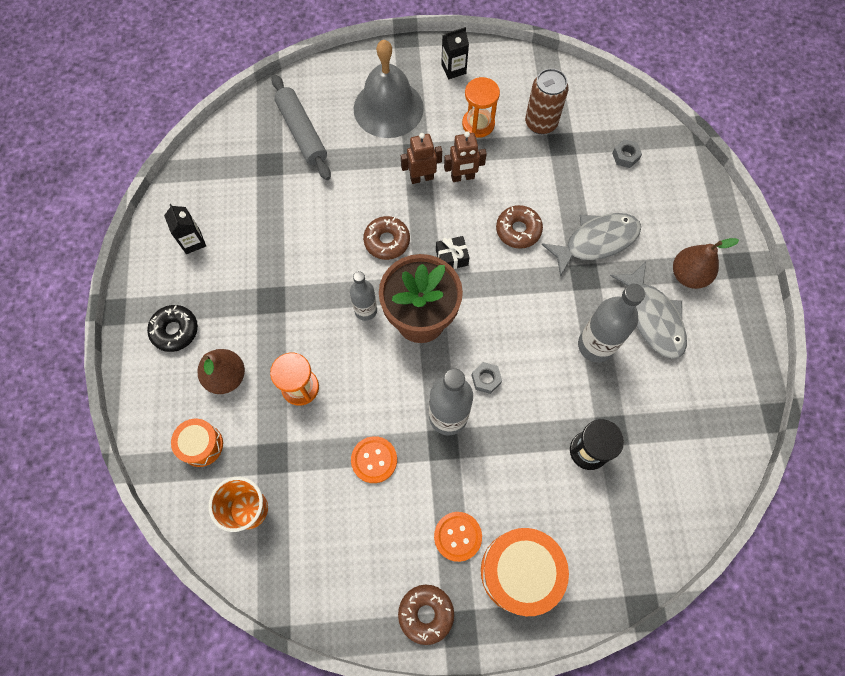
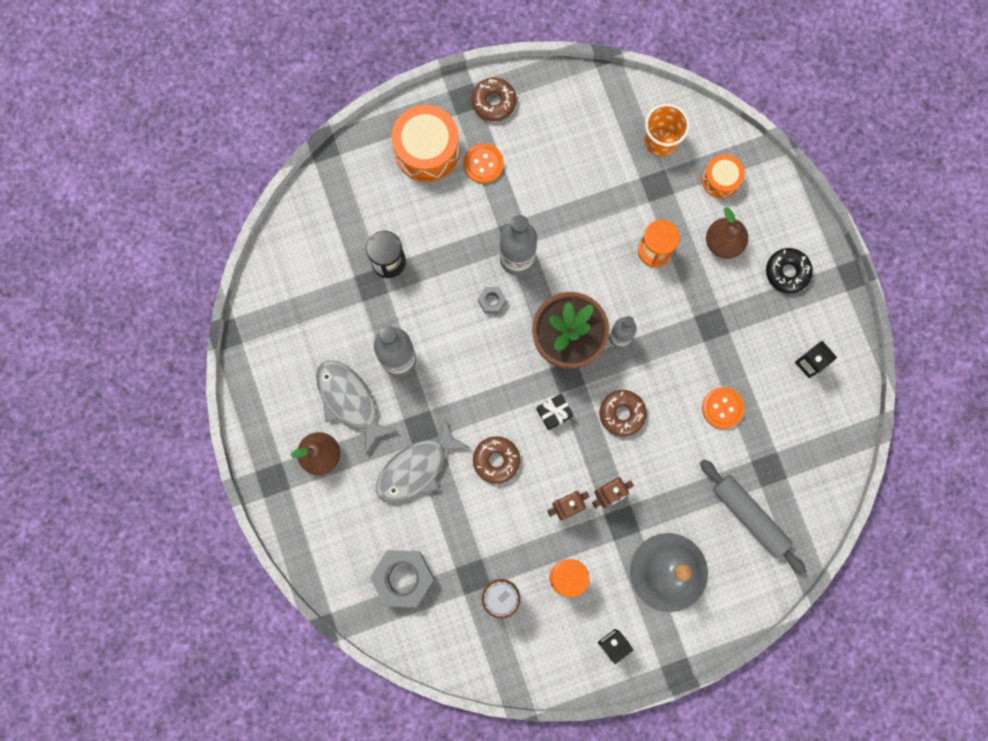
camera: 165 degrees right, 10 degrees up
(374, 460) = (570, 206): orange button -> orange button (722, 408)
(625, 156) = (403, 578): grey nut -> grey nut, size x2.13

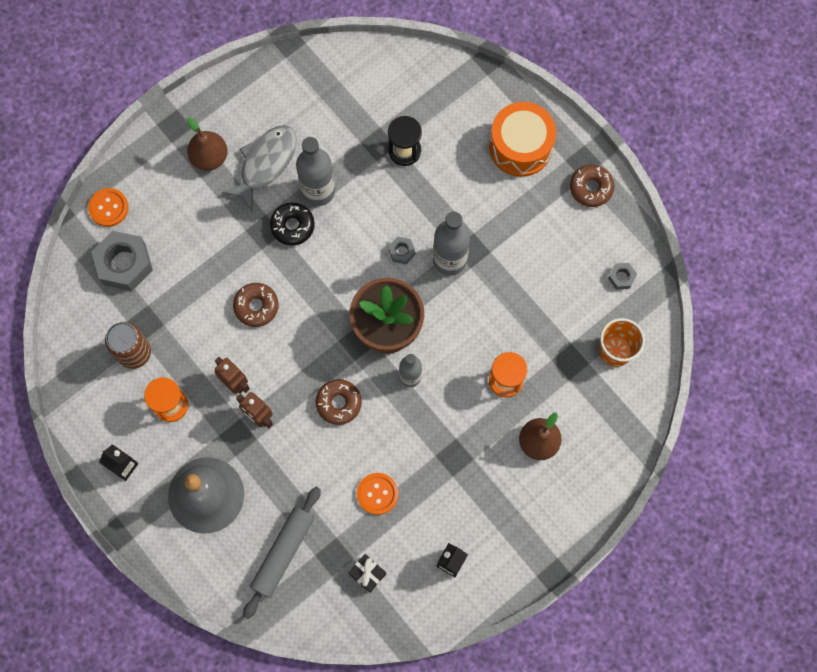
camera: 70 degrees right, 5 degrees down
(416, 468) = (225, 241): grey fish -> none
(483, 164) = (527, 200): orange button -> orange button (108, 208)
(554, 413) = (318, 342): black gift -> black gift (367, 574)
(592, 108) = (621, 277): none -> grey nut
(721, 180) = (599, 419): orange drum -> none
(787, 272) = (533, 512): black donut -> black donut (292, 226)

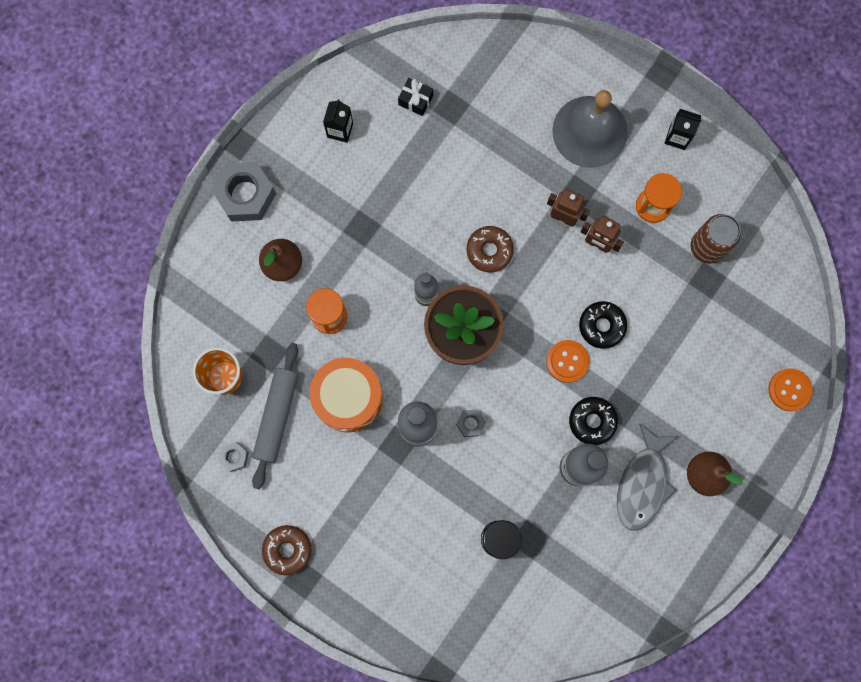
camera: 165 degrees right, 5 degrees up
(124, 264) = (751, 334): grey nut -> grey nut (245, 195)
(256, 306) = (602, 326): brown donut -> black donut
(283, 553) = (499, 98): grey rolling pin -> grey rolling pin (276, 416)
(377, 494) = (426, 174): orange button -> orange button (567, 361)
(520, 147) = (374, 578): orange drum -> orange drum (348, 397)

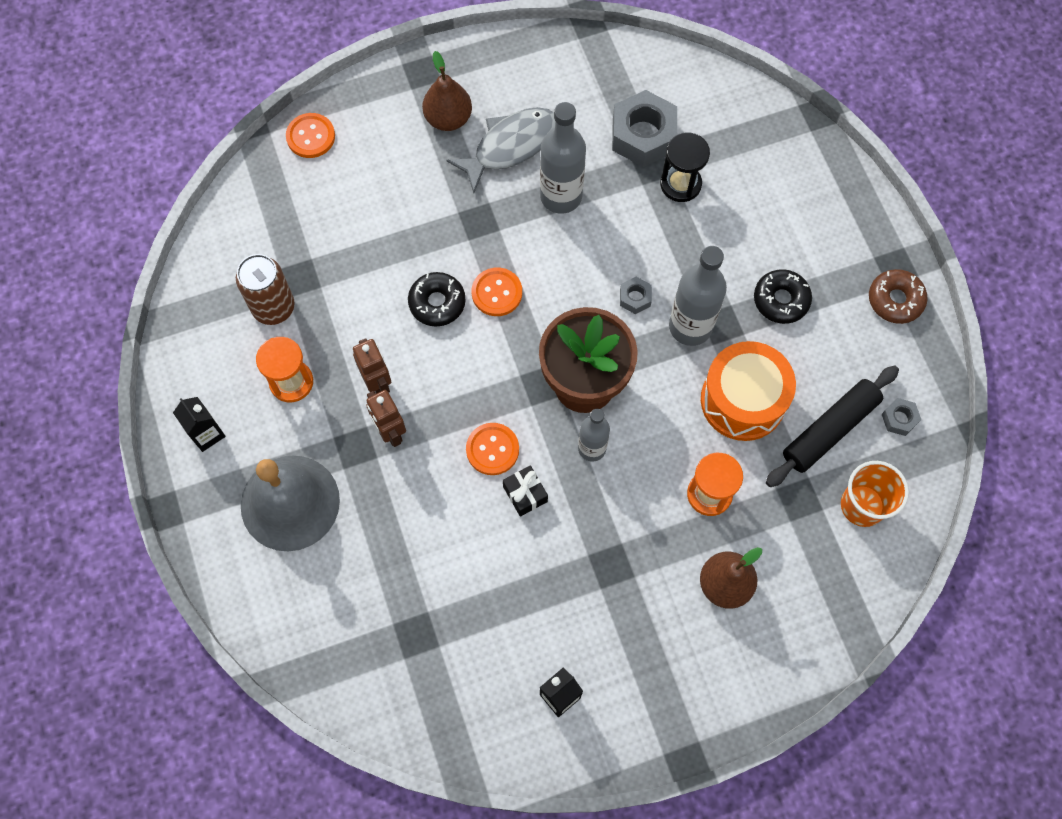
camera: 145 degrees left, 10 degrees down
(245, 195) = (718, 693): grey nut -> grey nut (643, 135)
(276, 416) = (830, 430): grey rolling pin -> black rolling pin
(415, 100) = (449, 671): black gift -> black gift (525, 494)
(489, 251) = (492, 449): brown donut -> orange button
(592, 421) = (515, 226): black donut -> black donut (781, 300)

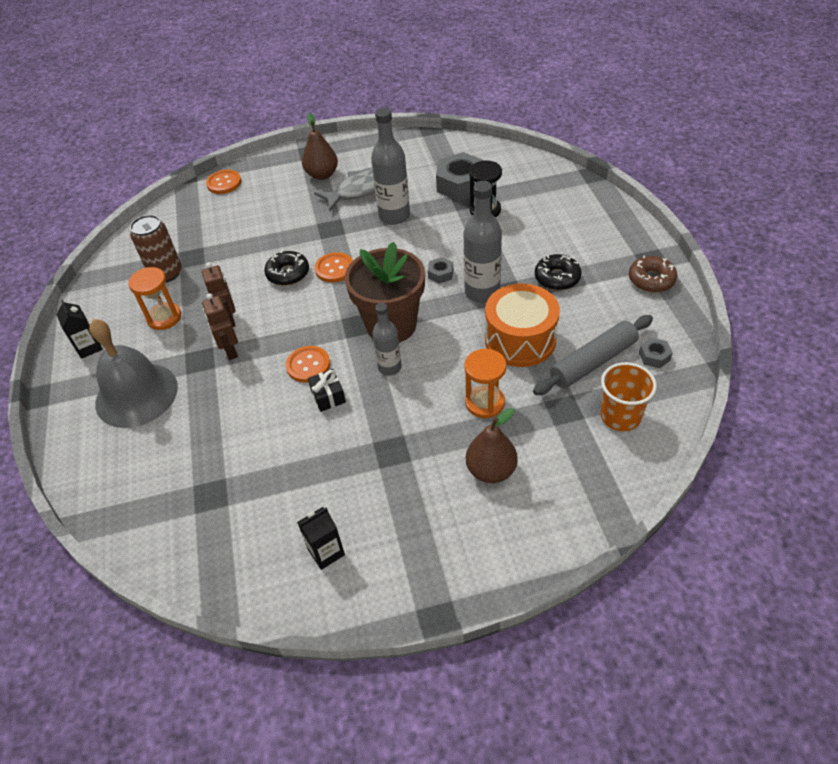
camera: 10 degrees right, 20 degrees down
(830, 430) = (593, 362): black rolling pin -> grey rolling pin

